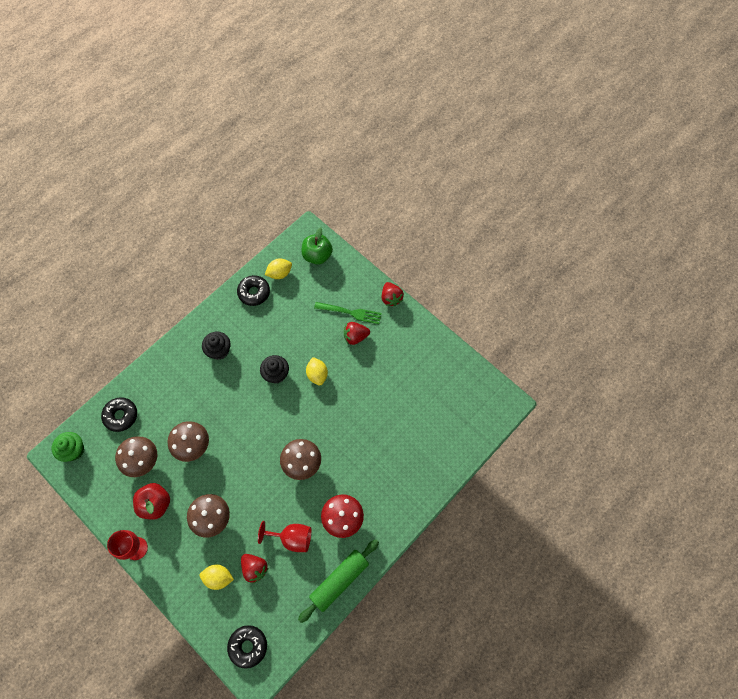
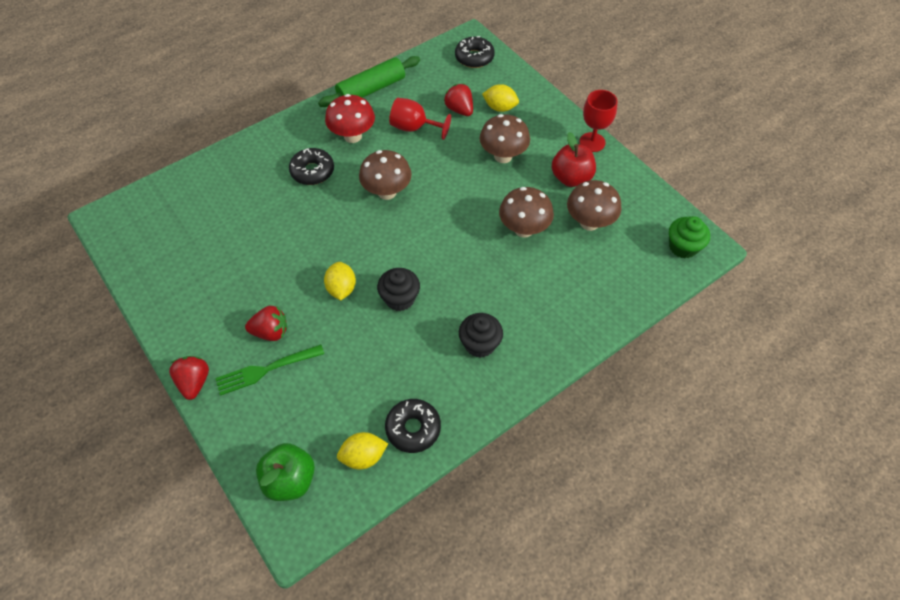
camera: 170 degrees left, 10 degrees down
(121, 416) = (623, 278): black donut -> black donut (312, 171)
(350, 312) = (267, 369): green fork -> green fork turned 45 degrees counterclockwise

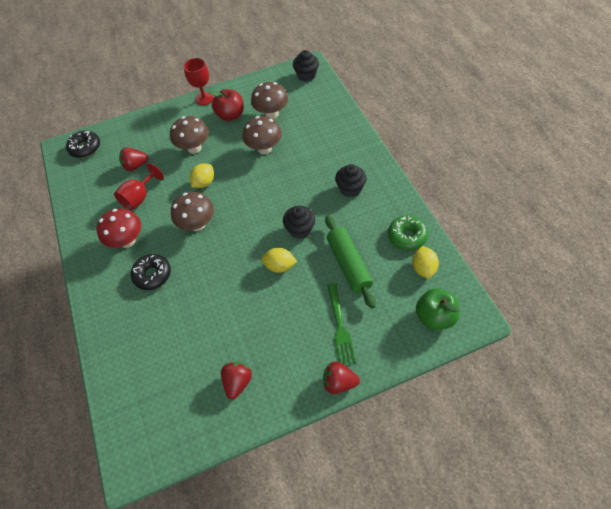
camera: 70 degrees left, 0 degrees up
(271, 332) = (305, 320): red strawberry -> red strawberry (238, 382)
(371, 89) = (81, 221): green rolling pin -> green rolling pin (348, 264)
(413, 428) = (407, 236): black donut -> green donut
(500, 108) = (146, 141): yellow lemon -> yellow lemon (204, 183)
(683, 247) = (306, 75): green cupcake -> black cupcake

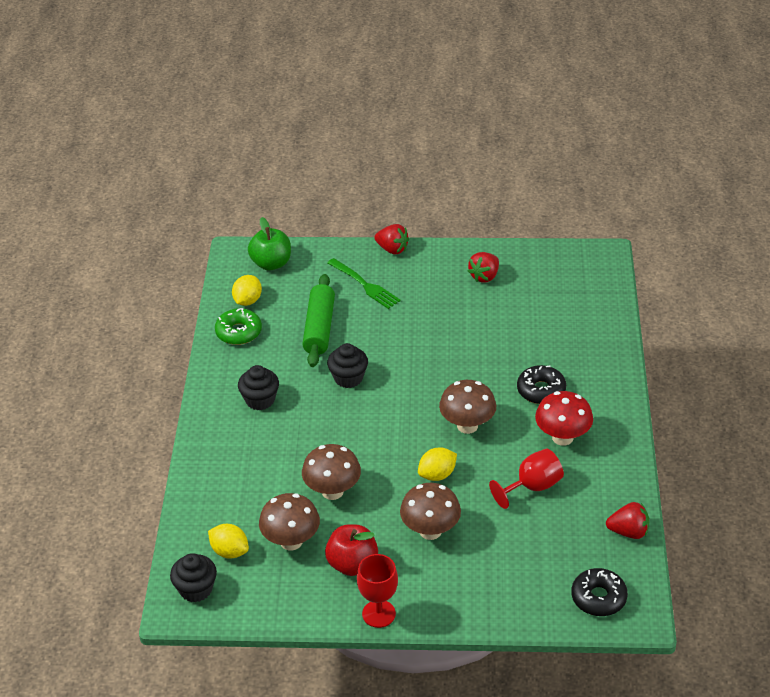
camera: 160 degrees left, 15 degrees down
(135, 166) = (526, 536): red strawberry -> red strawberry (628, 532)
(280, 266) = (393, 351): yellow lemon -> yellow lemon (229, 551)
(339, 326) = (364, 285): green fork -> green fork turned 120 degrees clockwise

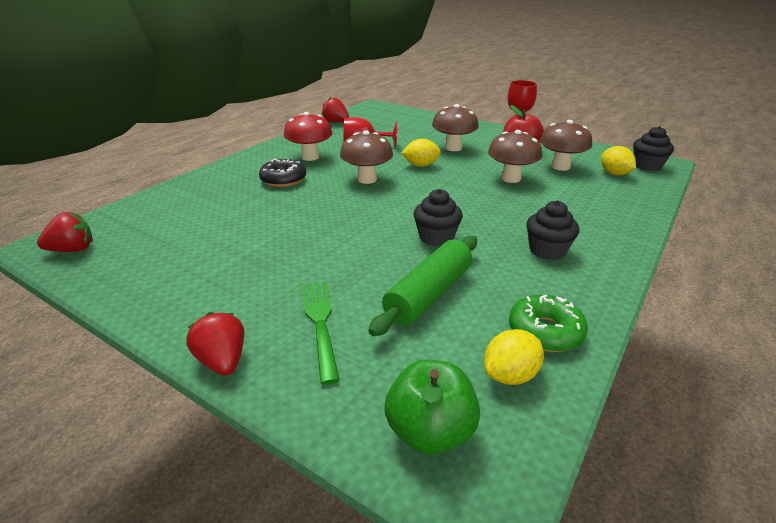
camera: 150 degrees left, 10 degrees down
(484, 276) = (179, 274): red strawberry -> red strawberry (72, 250)
(598, 598) = (385, 112): black donut -> none

